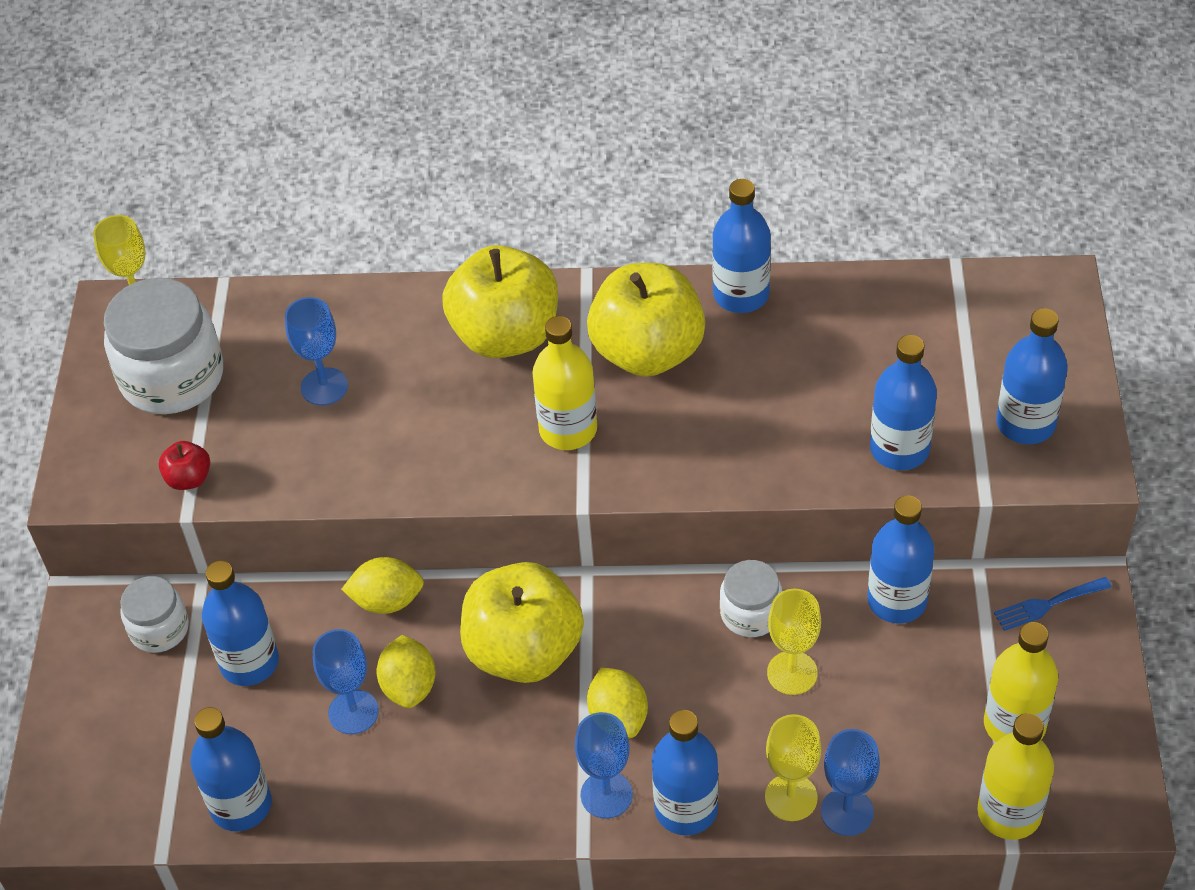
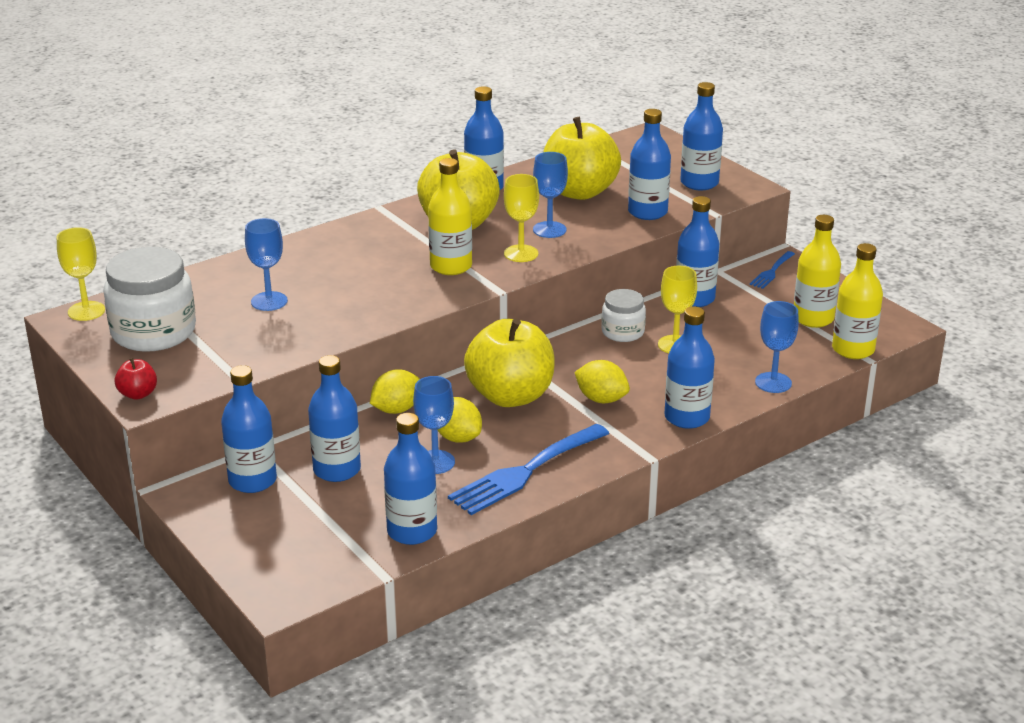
camera: 40 degrees left, 20 degrees down
(159, 629) = (252, 480): white jar -> blue bottle
(189, 479) = (224, 368): red apple -> red apple (138, 394)
(428, 787) = (524, 472): none -> blue fork
(506, 335) = (362, 245): yellow apple -> yellow apple (579, 192)
(606, 795) = (635, 431): blue goblet -> blue goblet (549, 230)
(791, 797) = (737, 389): yellow goblet -> yellow goblet (521, 253)

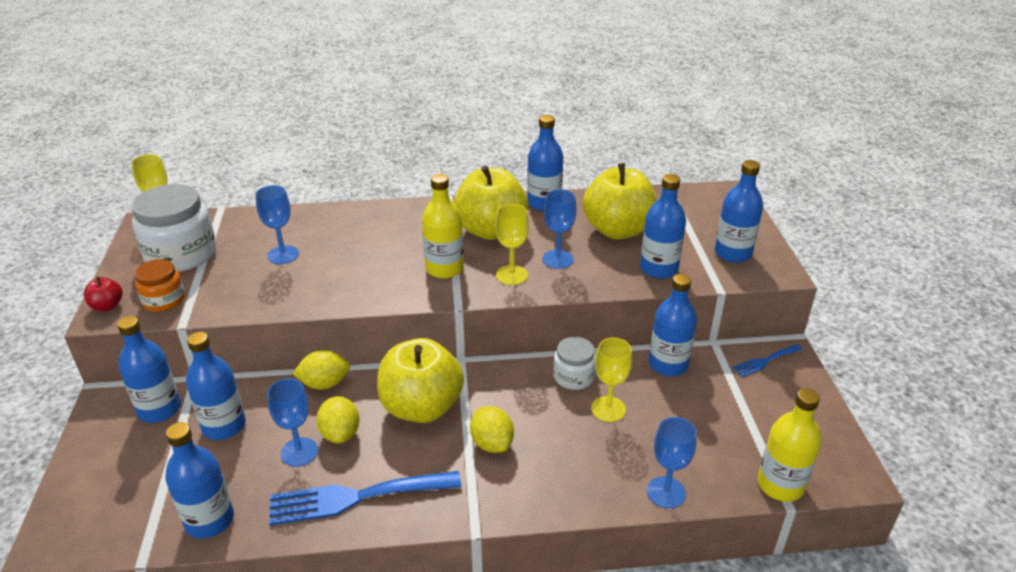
camera: 30 degrees right, 5 degrees up
(194, 371) = (164, 300): none -> orange jar
(687, 417) = (549, 499): blue bottle -> none
(813, 318) = (766, 430): yellow bottle -> none

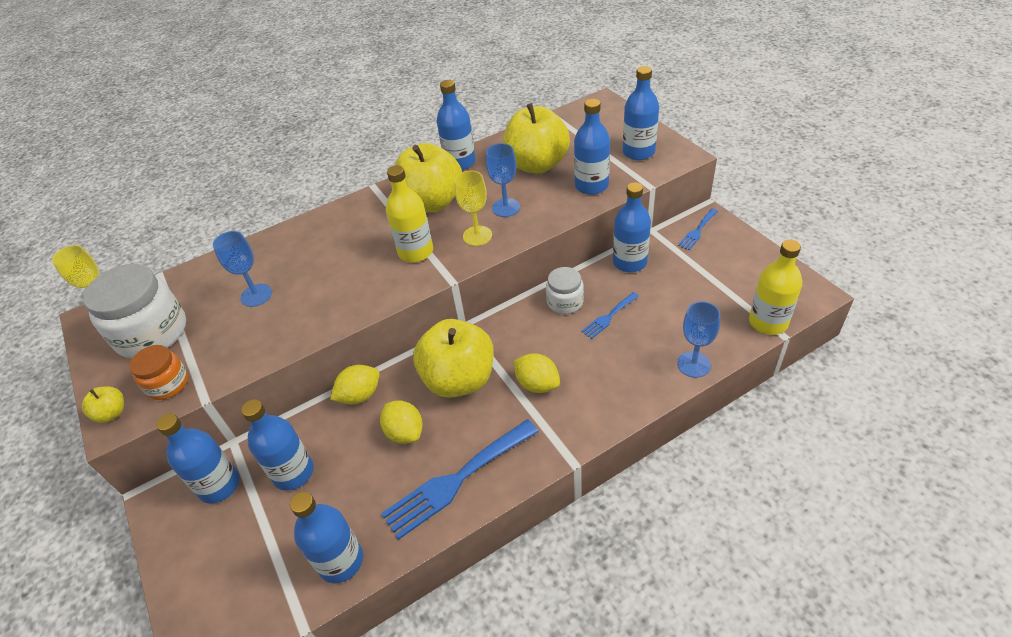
camera: 20 degrees left, 10 degrees up
(107, 306) = (112, 413): red apple -> yellow apple
(299, 452) = (379, 464): blue goblet -> none
(608, 409) = (608, 317): yellow goblet -> blue fork

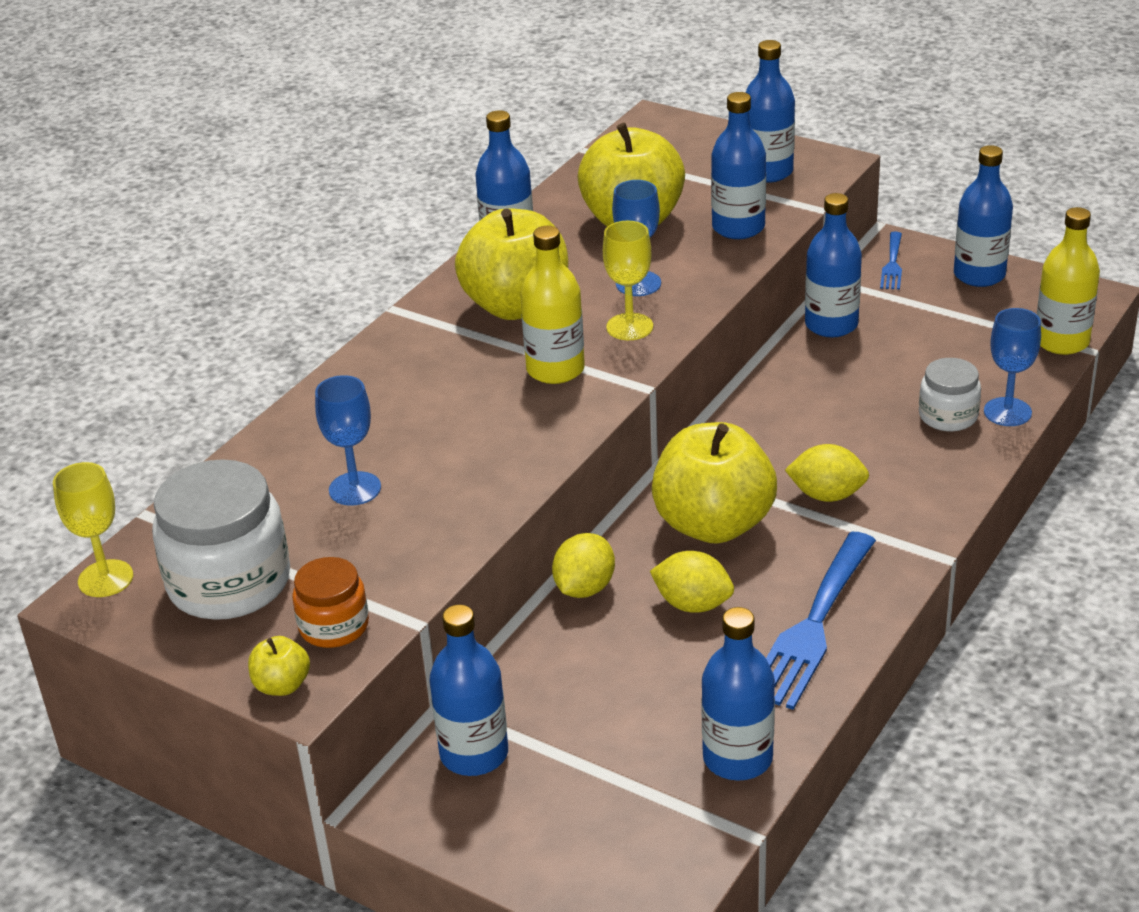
camera: 30 degrees left, 10 degrees down
(293, 473) = (574, 701): blue bottle -> blue bottle (979, 275)
(565, 302) = (781, 395): white jar -> white jar (948, 416)
(608, 317) = (856, 394): blue fork -> none

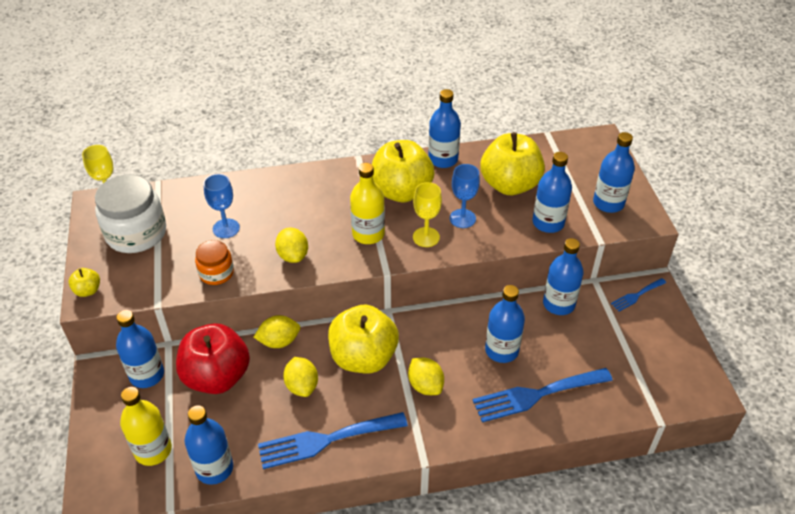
camera: 45 degrees right, 10 degrees up
(334, 626) = (135, 281): orange jar -> orange jar (216, 273)
(502, 451) = (293, 256): none -> yellow lemon
(572, 680) = (217, 377): none -> red apple
(948, 416) = (536, 395): white jar -> blue fork
(979, 275) = (670, 335): blue bottle -> blue bottle (501, 350)
(1007, 412) = (566, 417): blue goblet -> none
(1061, 341) = (653, 405): yellow bottle -> yellow bottle (153, 450)

